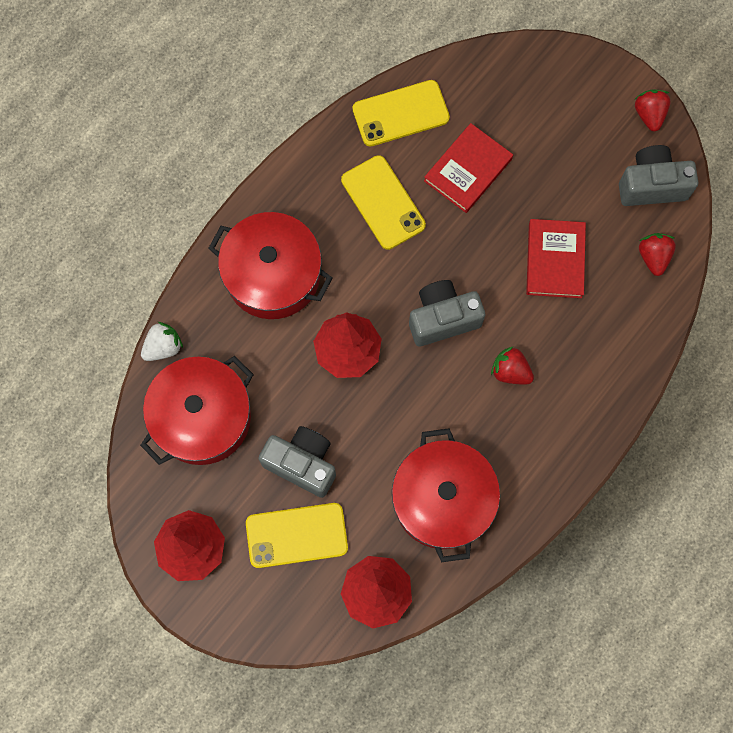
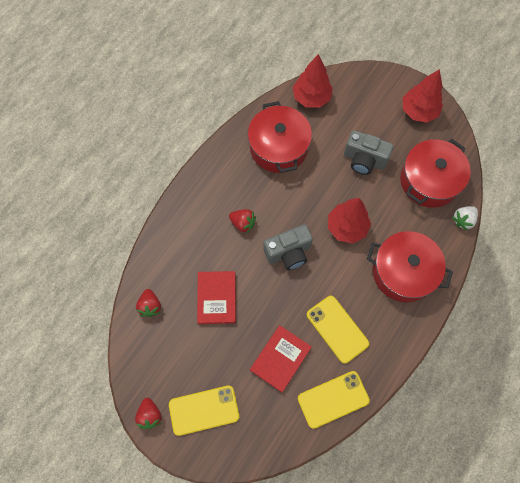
camera: 175 degrees right, 5 degrees down
(296, 535) = (361, 122): yellow phone -> yellow phone (204, 410)
(651, 185) = (150, 358): grey camera -> none

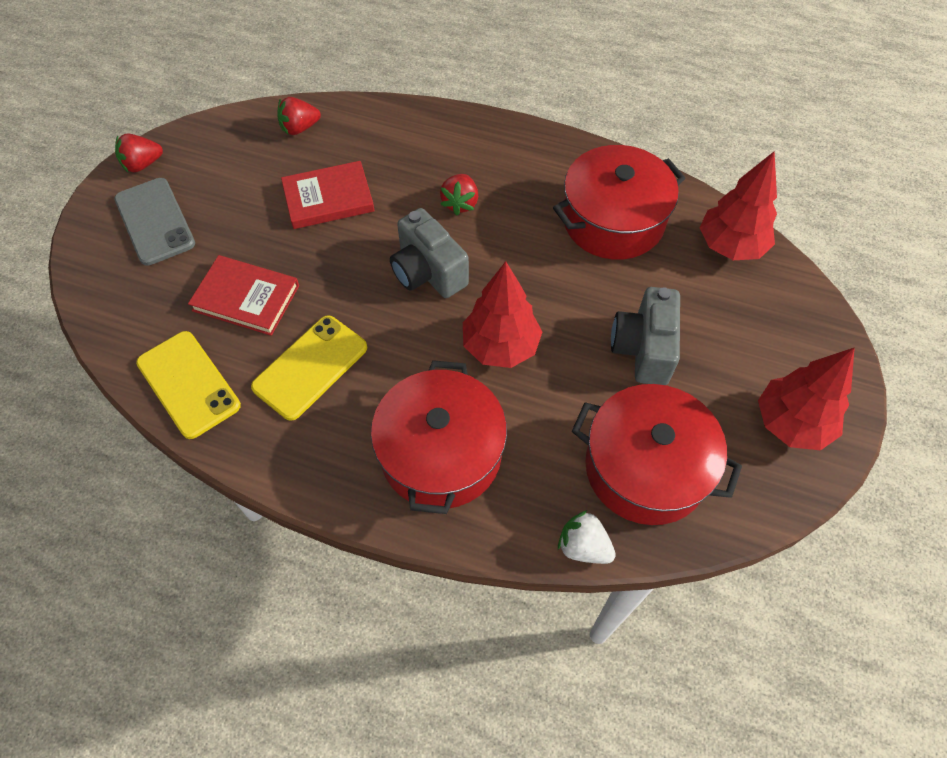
camera: 75 degrees right, 10 degrees down
(204, 410) = (155, 221): yellow phone -> grey phone

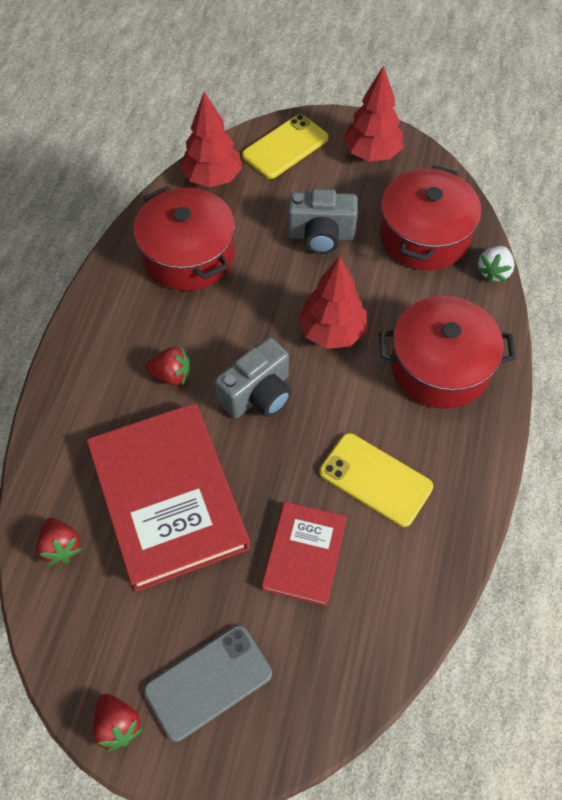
camera: 95 degrees left, 0 degrees up
(188, 384) = (411, 587): yellow phone -> yellow phone (285, 147)
(328, 198) = (168, 497): red book -> red book, size x1.84

